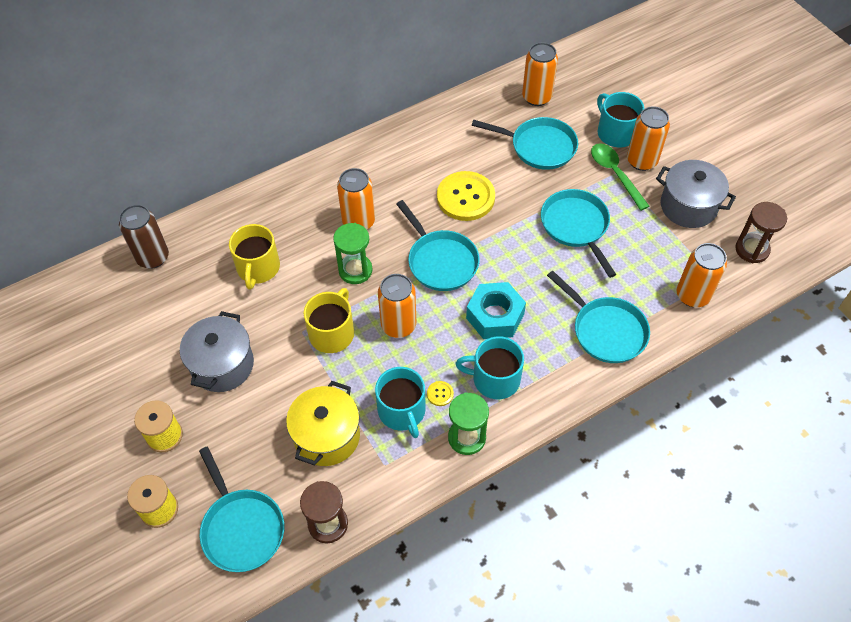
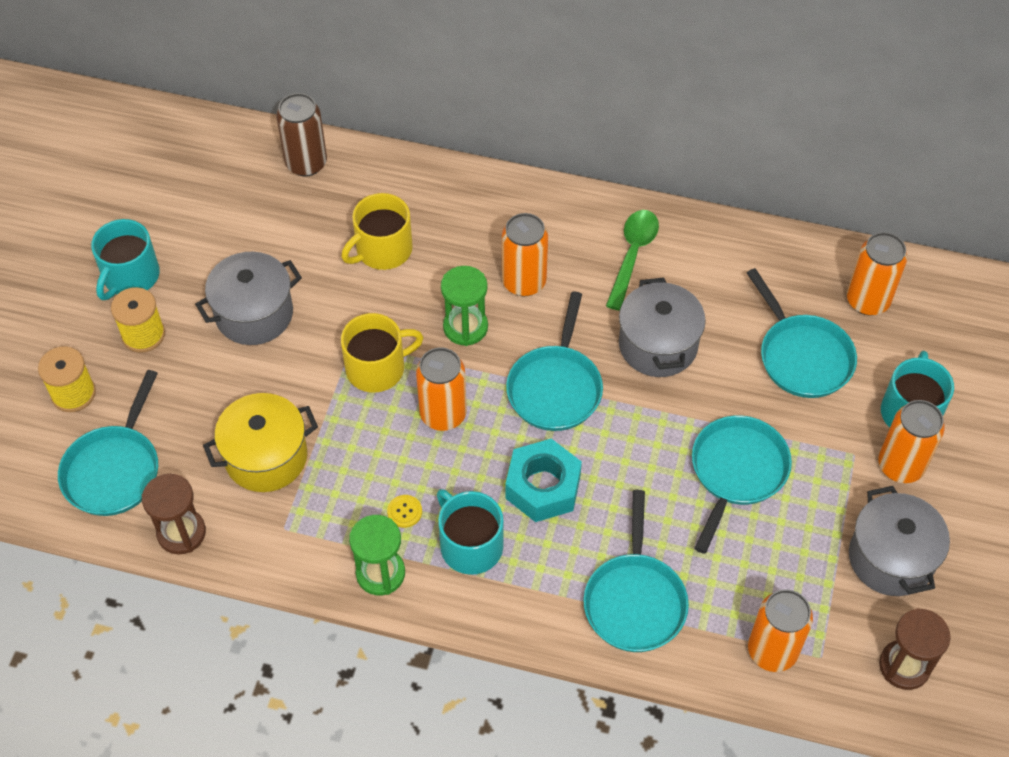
camera: 45 degrees right, 0 degrees up
(402, 411) = (353, 495): turquoise mug -> turquoise mug (130, 276)
(465, 197) = (658, 345): yellow button -> grey pot
(615, 174) = (851, 454): green spoon -> green spoon (632, 255)

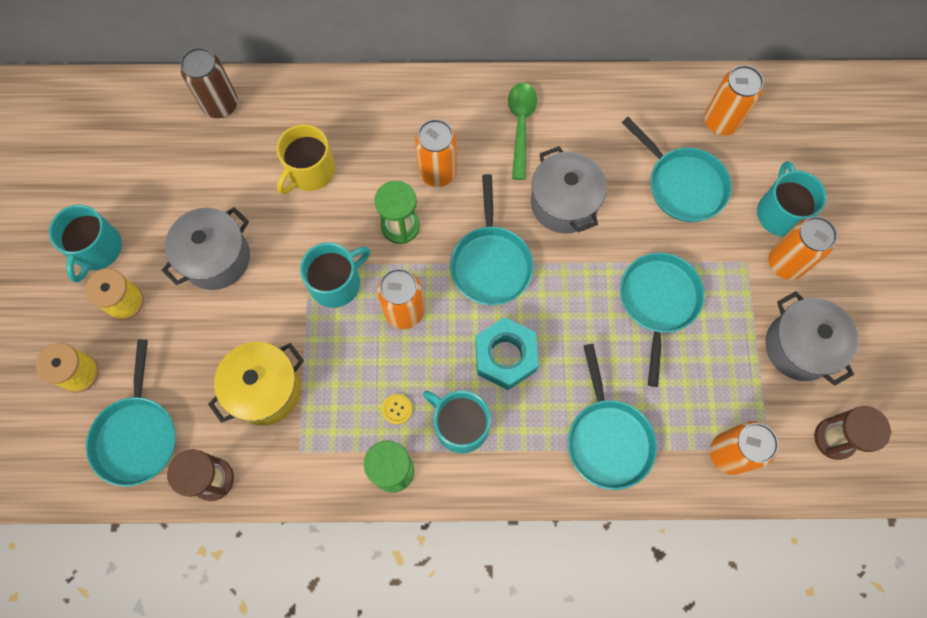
camera: 15 degrees left, 15 degrees up
(377, 368) = (336, 283): yellow mug -> turquoise mug

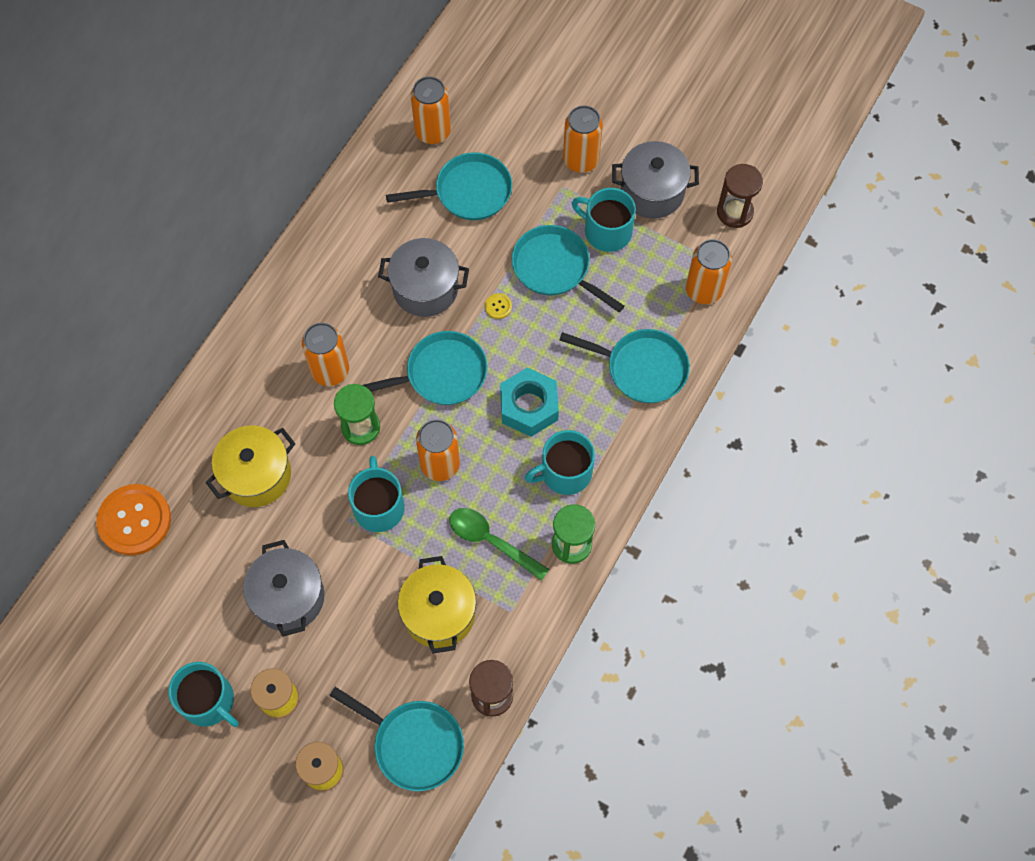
camera: 60 degrees left, 5 degrees down
(220, 105) = (134, 520): brown can -> orange button
(310, 171) = (257, 475): yellow mug -> yellow pot
(397, 409) = (522, 514): yellow button -> yellow button (498, 306)
(491, 263) = (441, 374): turquoise pan -> turquoise pan turned 45 degrees counterclockwise
(520, 126) = (332, 282): green spoon -> green spoon (491, 541)
(780, 212) = (538, 138): turquoise mug -> turquoise mug (606, 231)

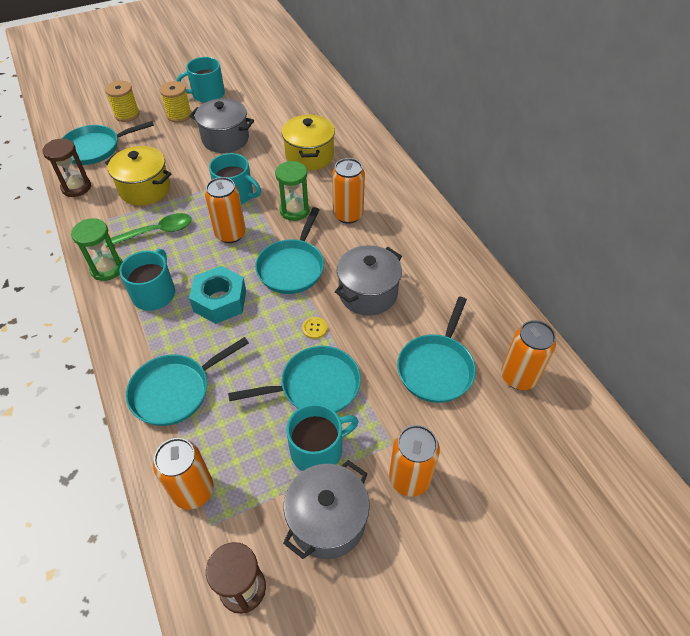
camera: 125 degrees right, 15 degrees down
(134, 520) = (330, 105): orange button -> none

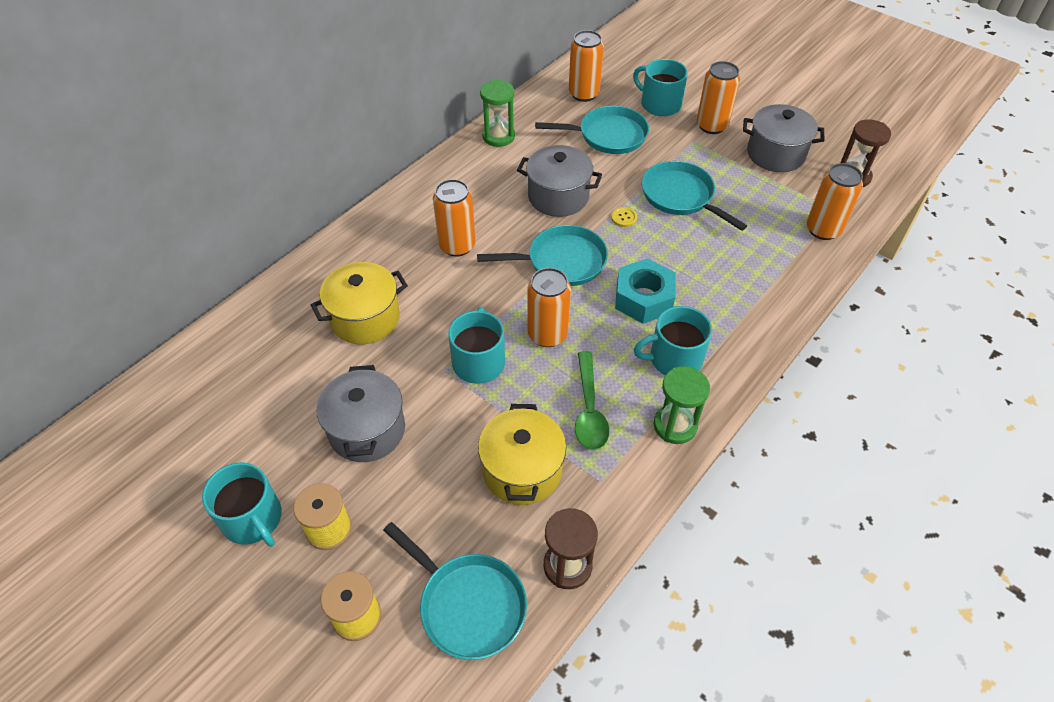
camera: 115 degrees left, 0 degrees up
(156, 232) = (589, 410): green spoon -> green spoon turned 135 degrees counterclockwise
(175, 391) = (759, 282): turquoise pan -> none
(294, 210) = (475, 293): green hourglass -> green hourglass (498, 136)
(318, 449) = (731, 176): turquoise mug -> turquoise mug (660, 104)

